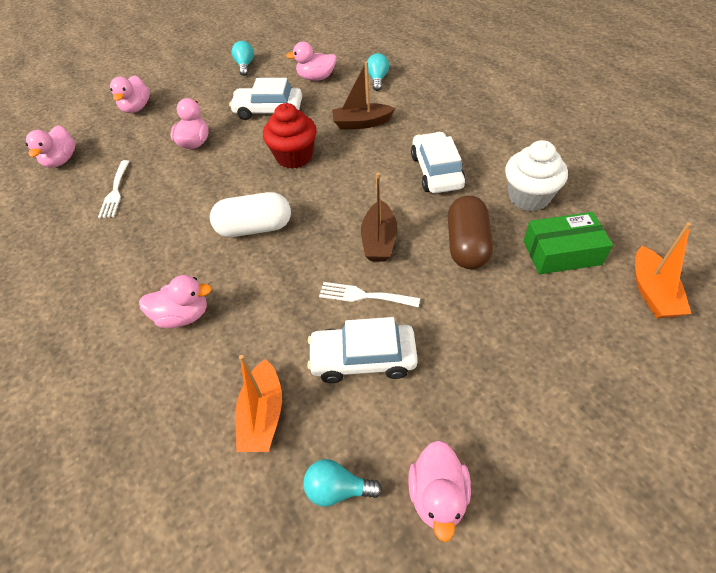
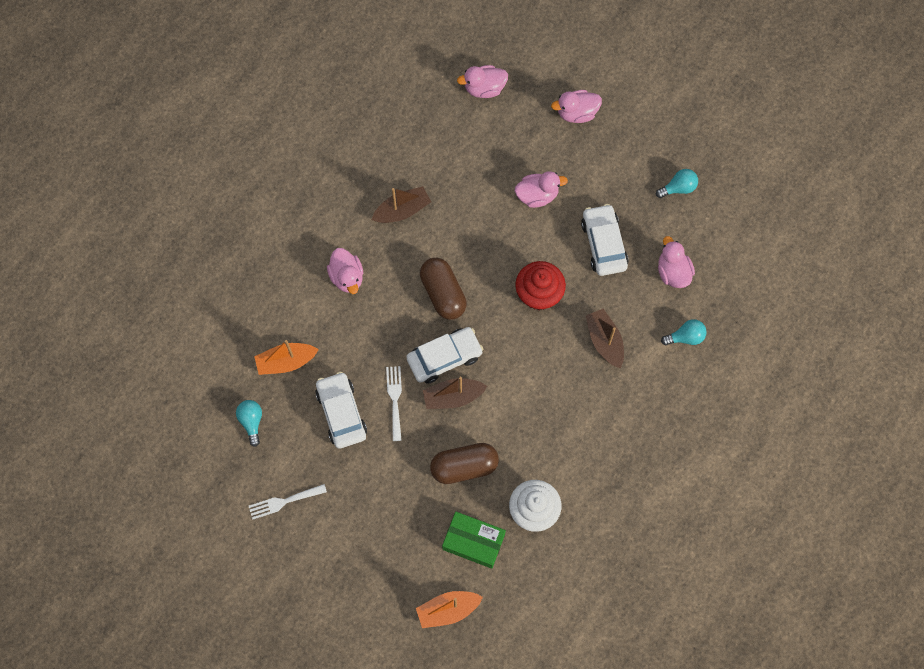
camera: 70 degrees right, 20 degrees up
(115, 191) = (457, 159): white fork -> white fork (284, 501)
(138, 246) = (402, 210): none -> brown boat
(255, 228) = (443, 293): white capsule -> brown capsule
(436, 171) = (549, 426): white car -> white car (444, 357)
(438, 495) = (261, 479): pink duck -> none
(562, 252) = (473, 542): green box -> green box turned 45 degrees counterclockwise

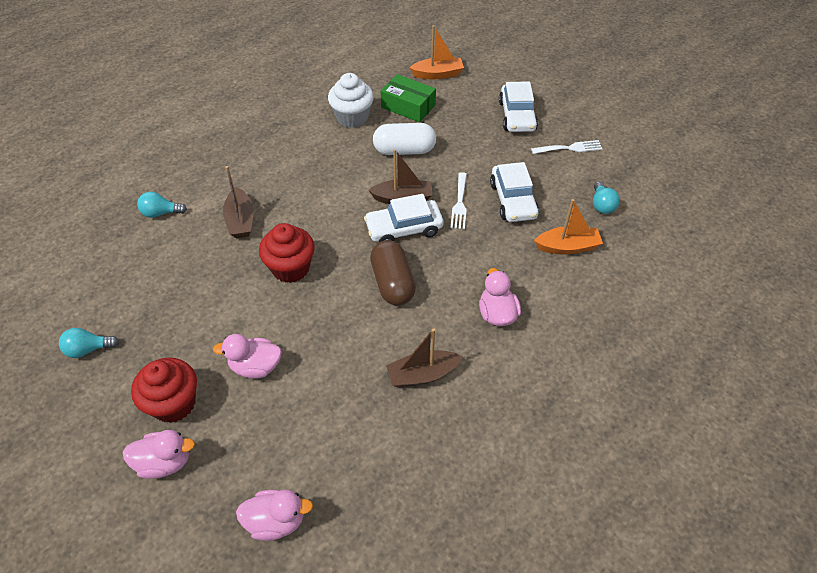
camera: 170 degrees left, 20 degrees down
(464, 467) = (404, 150): brown capsule -> white capsule
(589, 156) = (174, 403): none -> red cupcake
(603, 244) = (202, 304): white car -> white car (517, 116)
(673, 272) = (142, 268): pink duck -> none

